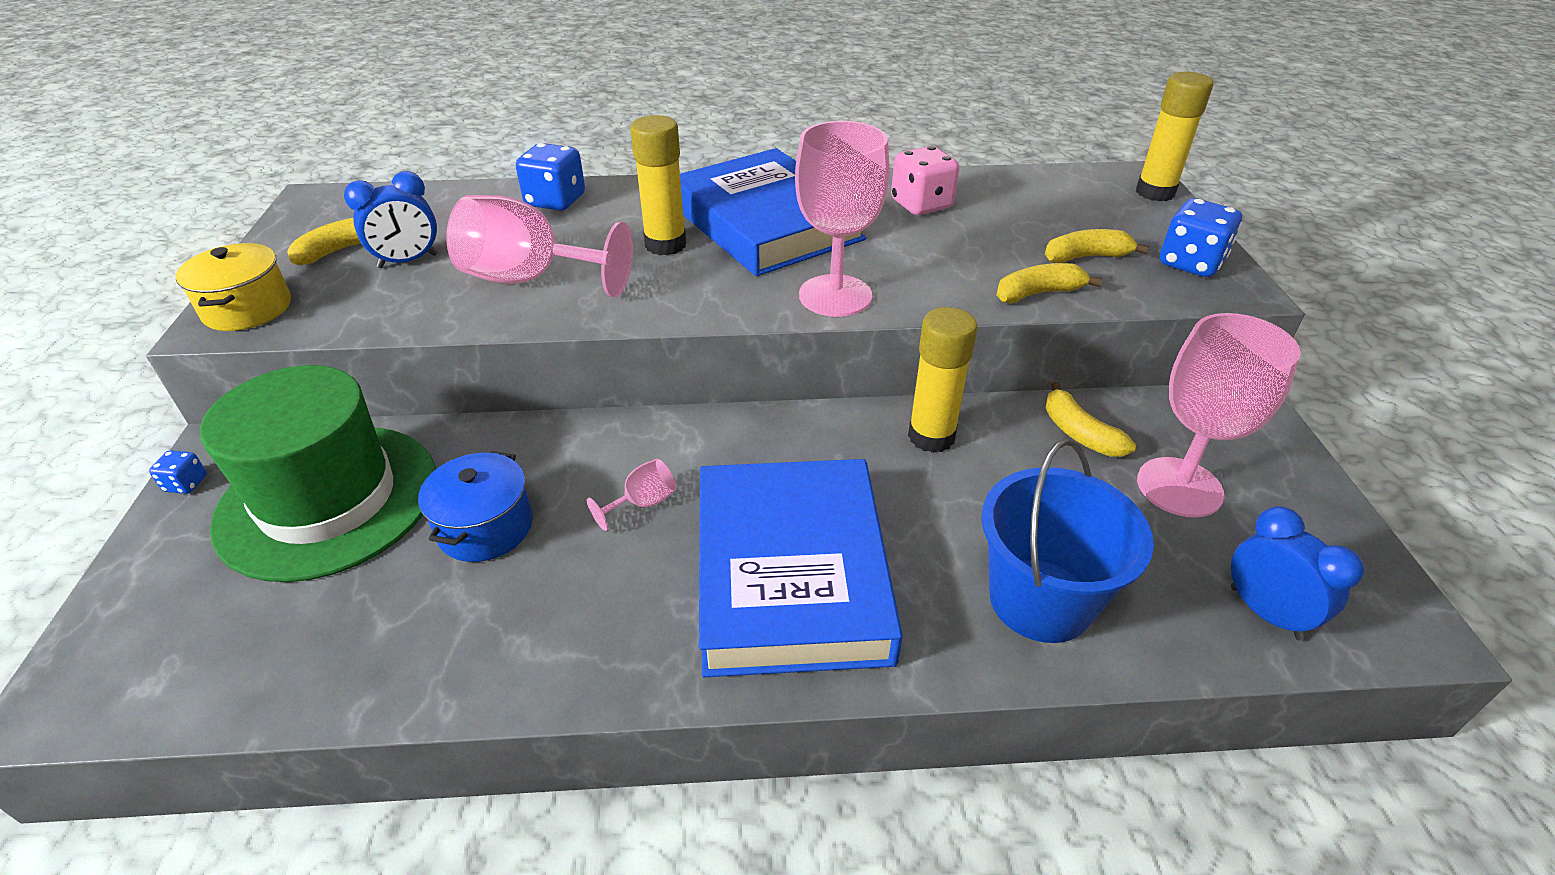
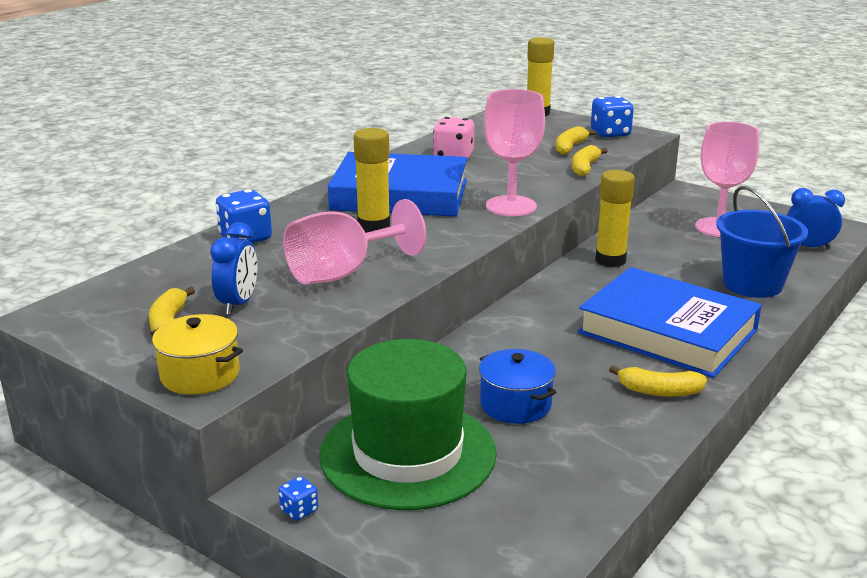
camera: 50 degrees left, 15 degrees down
(642, 503) = (559, 351): pink goblet -> none
(1079, 433) = (655, 229): yellow banana -> yellow banana (659, 391)

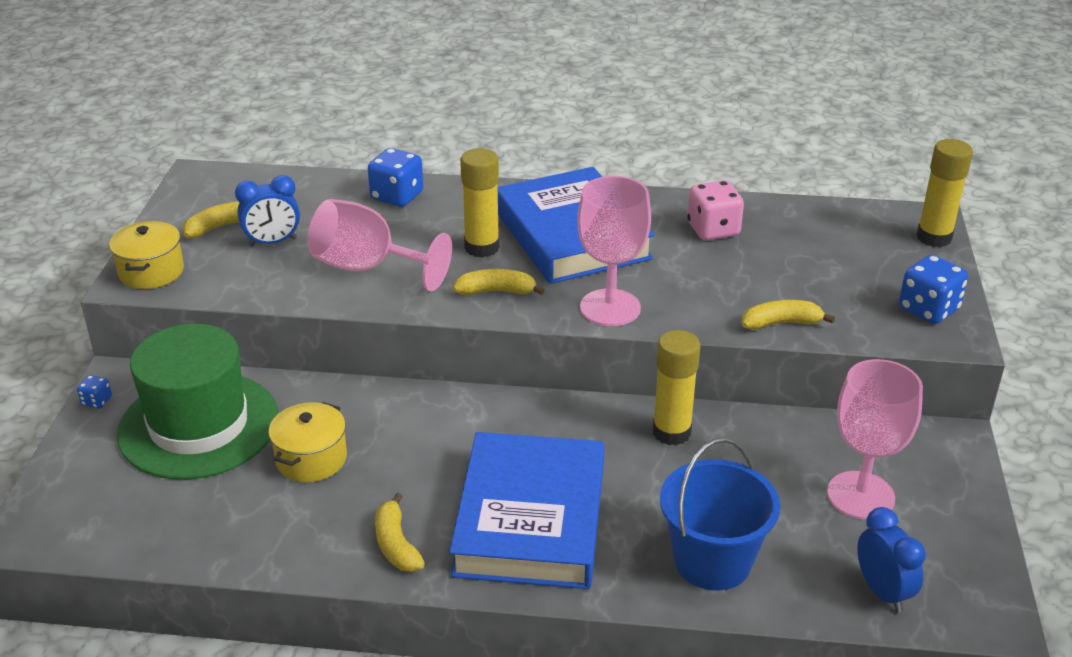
camera: 60 degrees right, 10 degrees up
(515, 404) = (311, 459): blue pot -> yellow pot
(570, 147) = (838, 294): yellow banana -> yellow banana (496, 291)

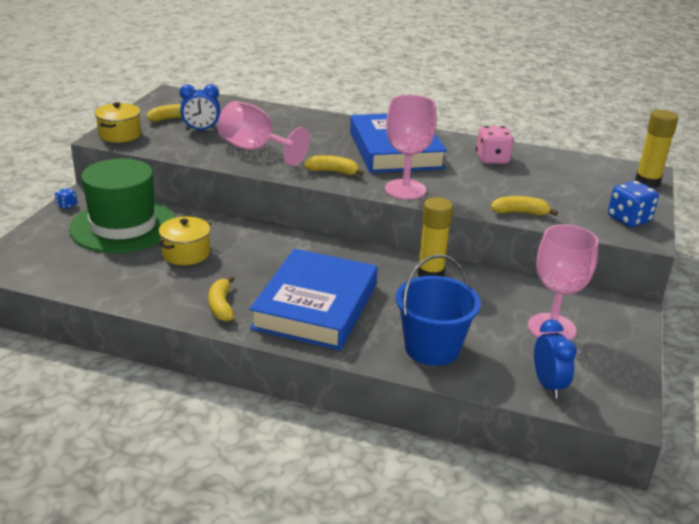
camera: 10 degrees right, 5 degrees down
(397, 196) = (290, 117): blue dice -> none
(482, 247) = (333, 149): yellow glue stick -> none

